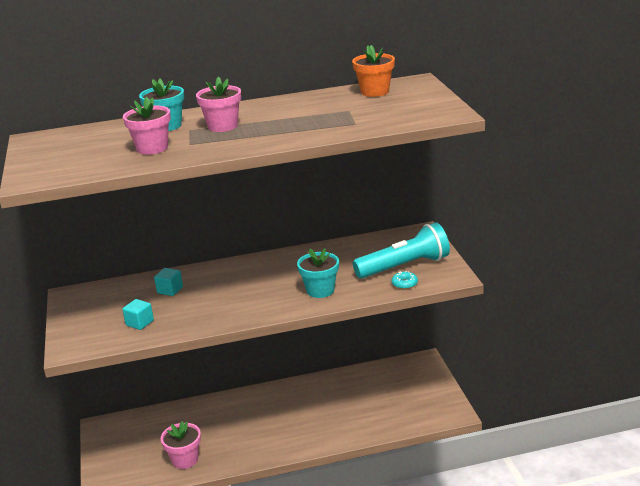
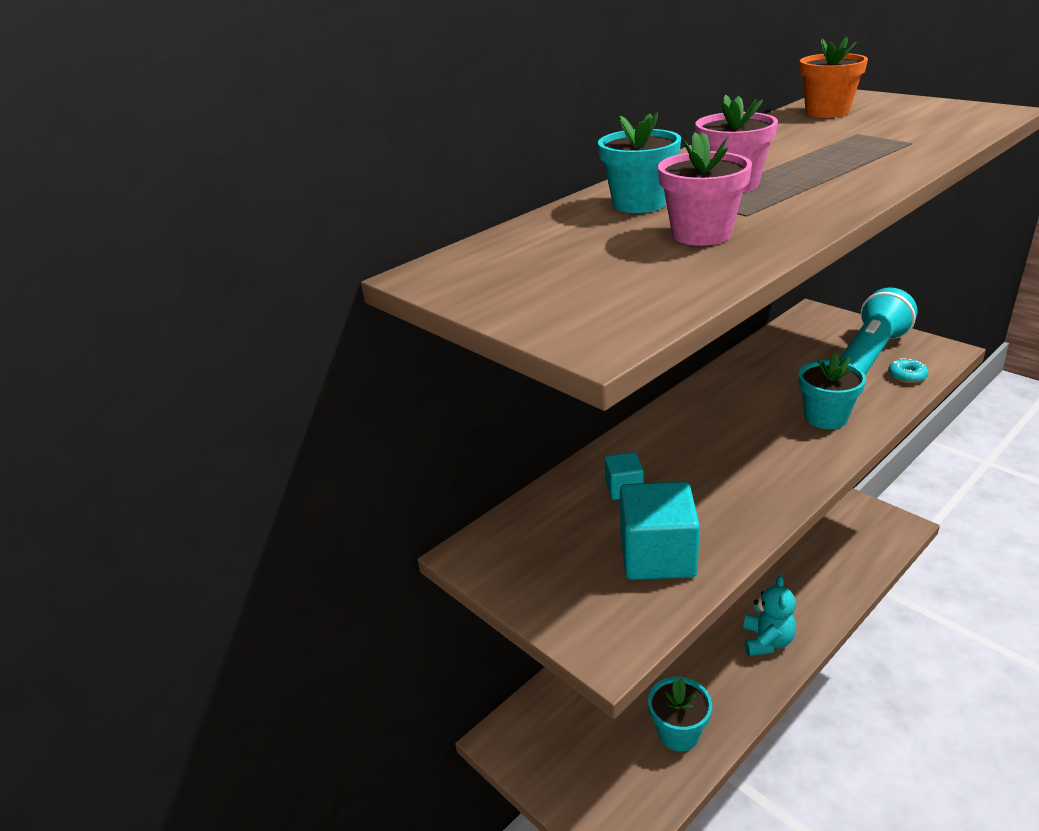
camera: 30 degrees left, 5 degrees up
(139, 323) = (657, 556): turquoise cube -> turquoise cube, size x1.89
(185, 460) = (678, 733): pink flower pot -> turquoise flower pot
(285, 439) = (767, 641): none -> turquoise teddy bear

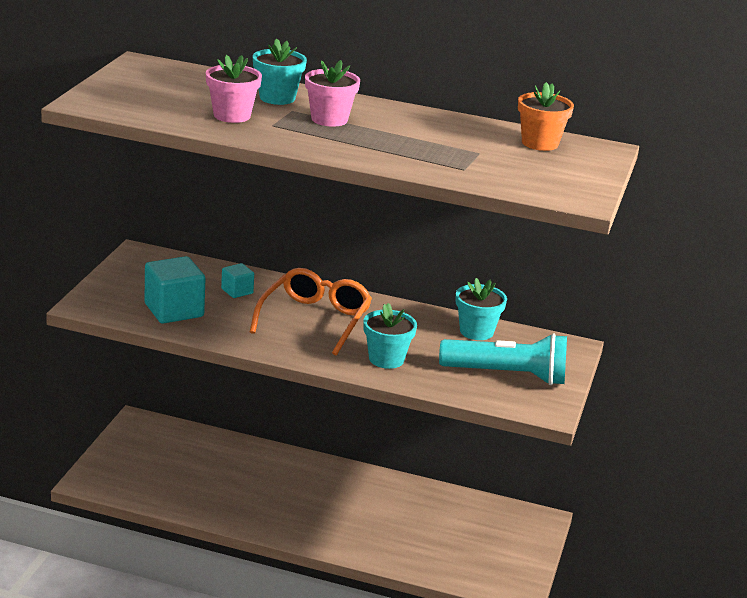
camera: 55 degrees right, 5 degrees down
(678, 733) = (187, 494): turquoise flower pot -> turquoise flower pot (476, 331)
(720, 445) = (314, 320): none -> orange glasses
(767, 641) = (306, 525): turquoise teddy bear -> none
(907, 376) = (484, 393): turquoise donut -> none

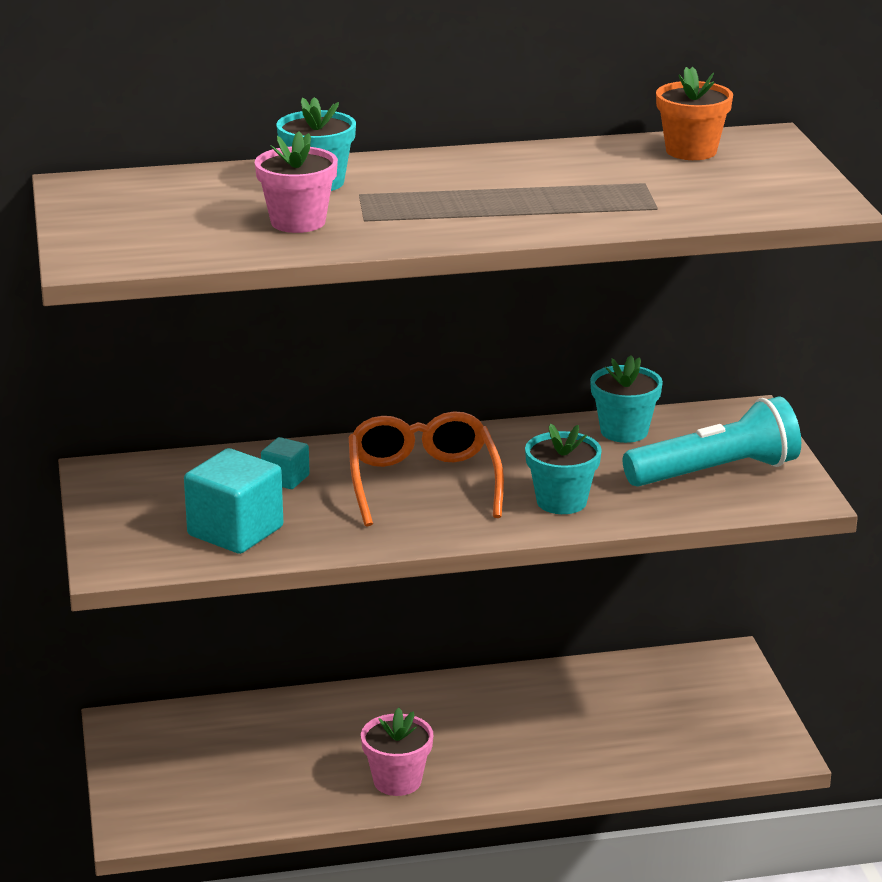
camera: 25 degrees left, 0 degrees up
(329, 119) = (419, 192): pink flower pot -> pink flower pot (397, 781)

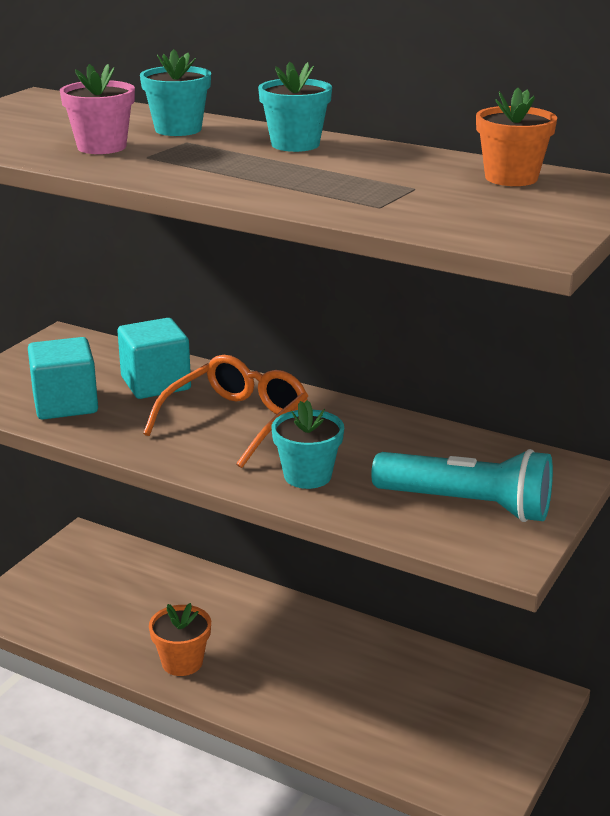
camera: 40 degrees right, 0 degrees up
(285, 479) = (156, 383): turquoise cube -> turquoise cube, size x1.89
(397, 781) = (182, 662): pink flower pot -> orange flower pot
(624, 431) = (445, 444): turquoise flower pot -> turquoise flower pot (295, 144)

